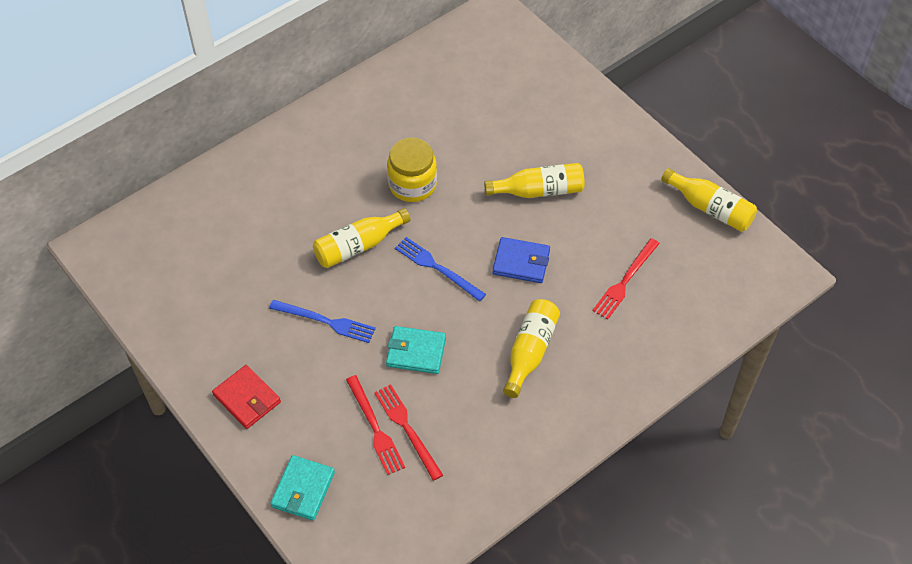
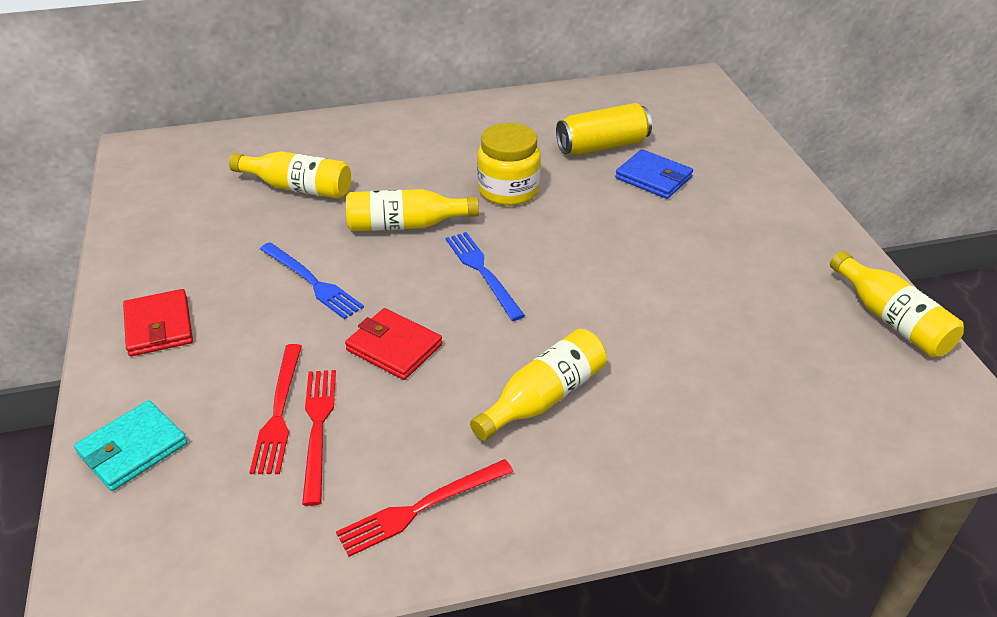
camera: 25 degrees right, 15 degrees down
(416, 352) = (394, 347): turquoise wallet -> red wallet
(457, 113) = (602, 146): none -> yellow can
(521, 262) = (592, 298): blue wallet -> blue wallet (653, 178)
(539, 190) = (659, 236): yellow bottle -> yellow bottle (298, 187)
(625, 281) = (726, 362): red fork -> red fork (421, 508)

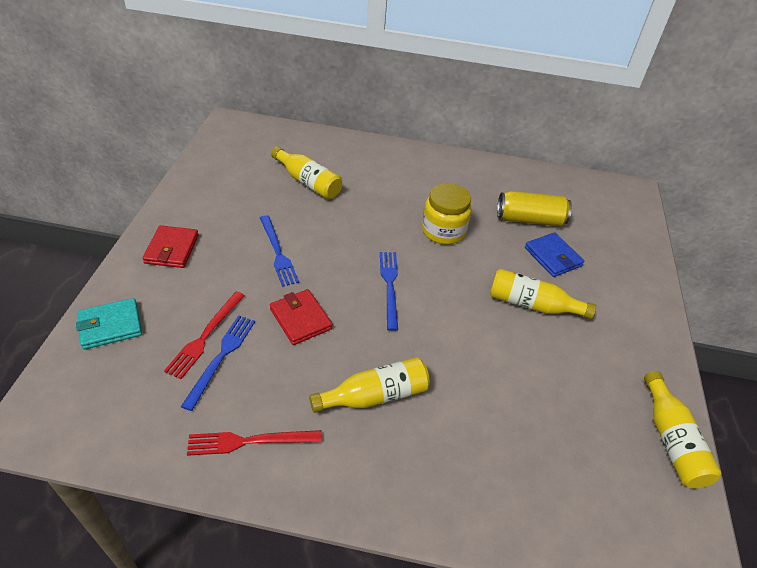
camera: 20 degrees right, 5 degrees up
(318, 428) = (221, 357): red fork -> blue fork
(406, 225) = (360, 233): yellow bottle -> yellow bottle (532, 305)

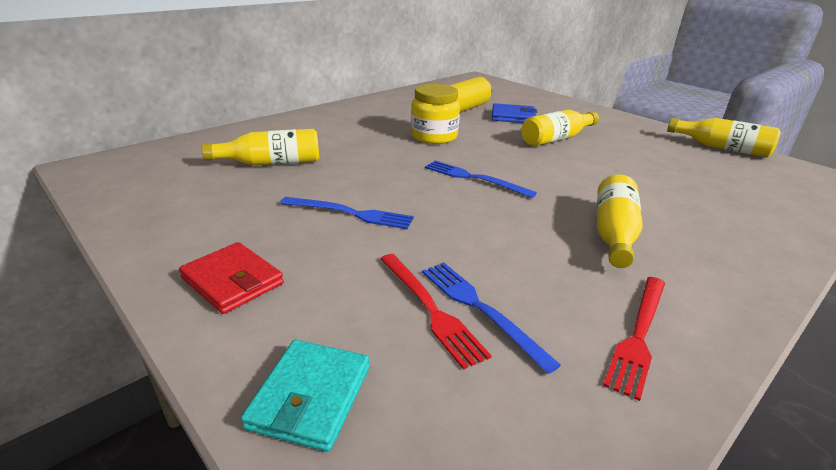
camera: 50 degrees left, 15 degrees down
(300, 319) = (469, 235): red wallet -> none

